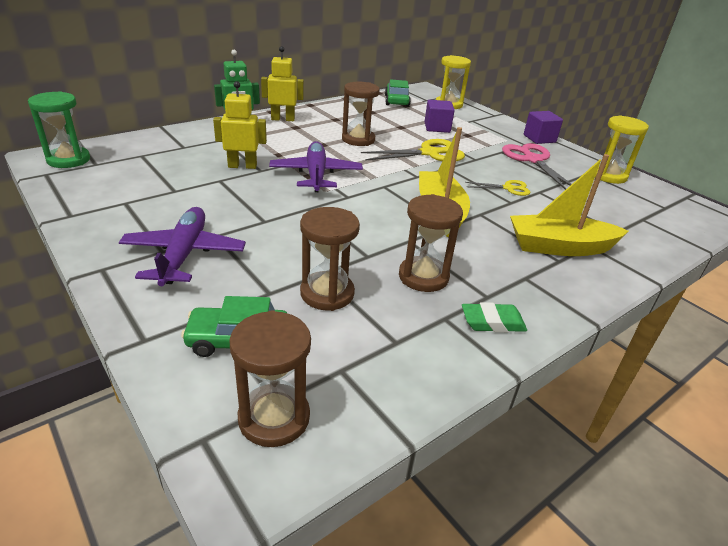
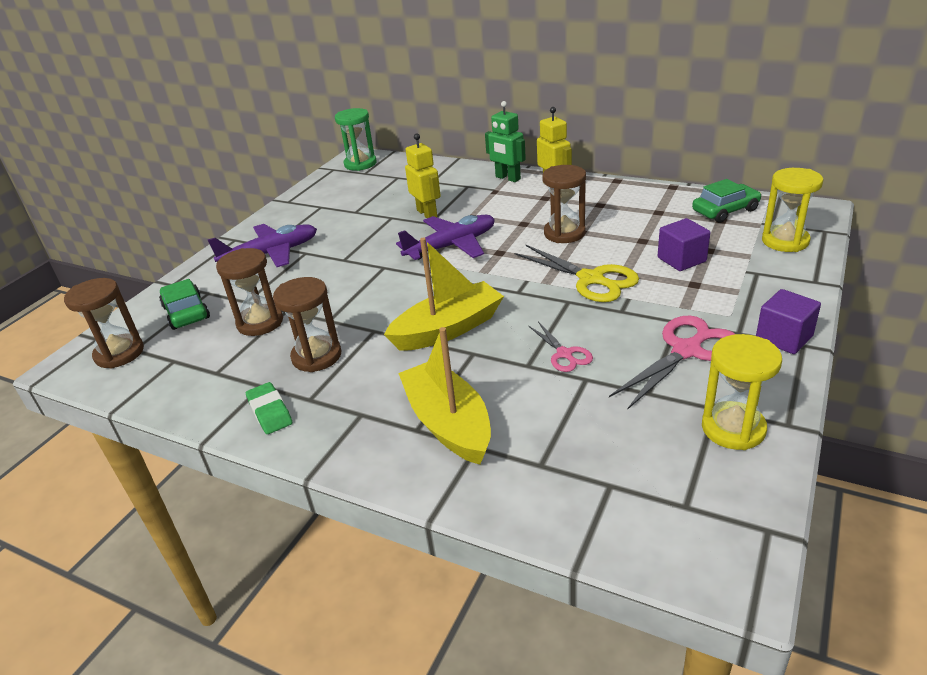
camera: 70 degrees right, 0 degrees up
(508, 188) = (564, 354): yellow scissors -> pink scissors

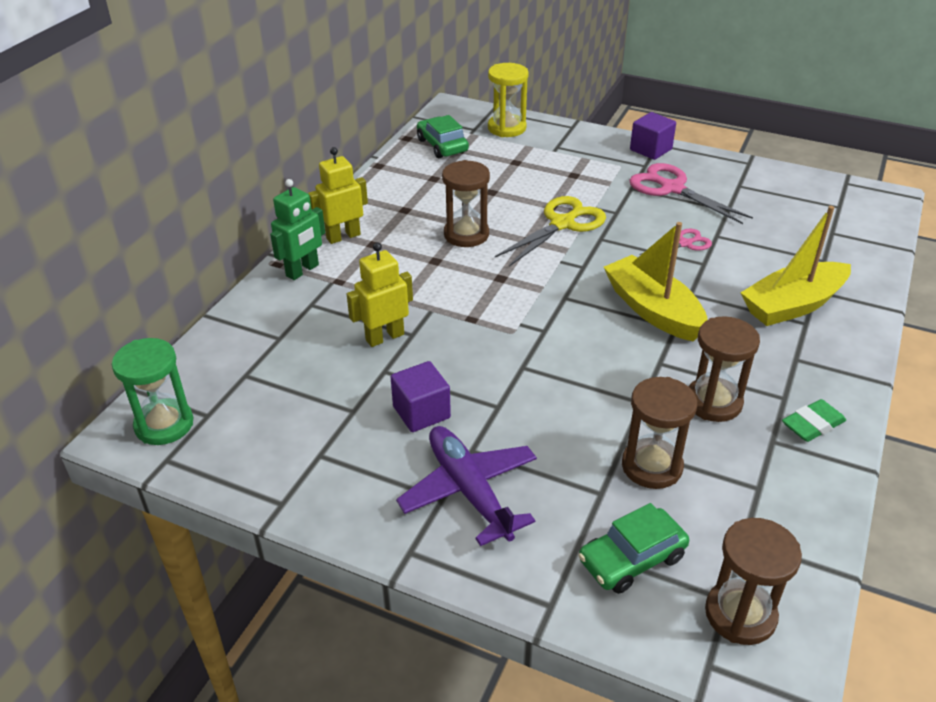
camera: 95 degrees left, 5 degrees up
(451, 246) = (479, 313): purple plane -> none
(681, 259) = (531, 176): purple cube -> purple cube (421, 412)
(733, 428) = (759, 181): yellow hourglass -> none

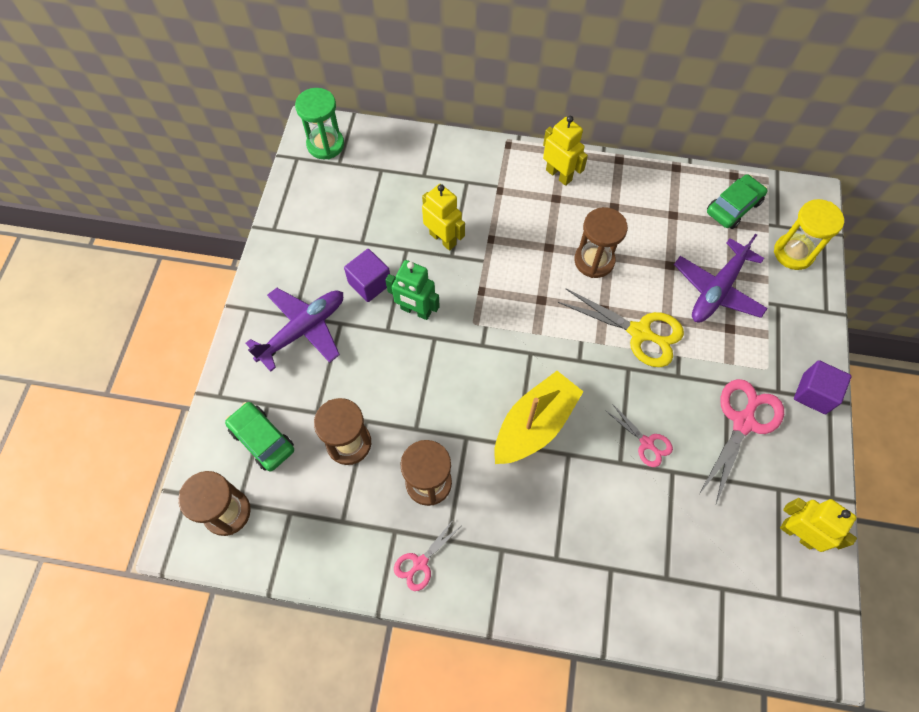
camera: 75 degrees right, 25 degrees up
(302, 270) = (505, 163): green robot -> green robot (415, 311)
(530, 172) = (717, 290): none -> purple plane
(780, 185) = (797, 533): none -> yellow robot
(792, 305) = (580, 547): yellow boat -> none
(812, 425) = (420, 563): green eraser -> pink scissors

